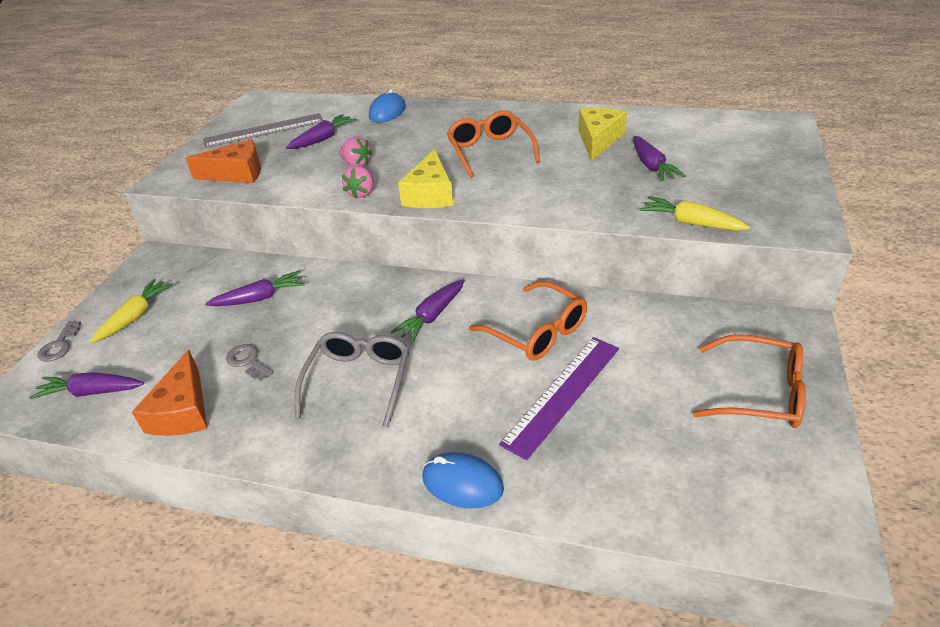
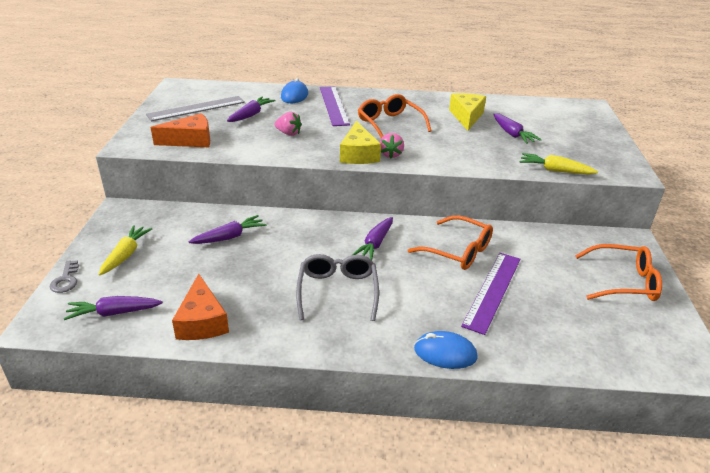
camera: 15 degrees left, 5 degrees down
(247, 361) = (240, 283): grey key -> none
(362, 193) = (303, 154): pink strawberry -> pink strawberry (391, 154)
(430, 125) = (334, 105): none -> purple ruler

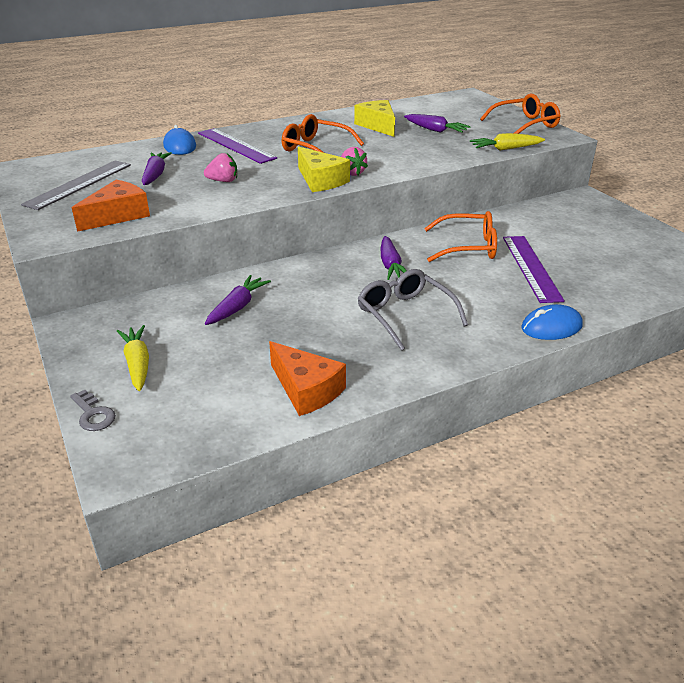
camera: 30 degrees left, 0 degrees up
(114, 313) = (198, 421): purple carrot -> none
(624, 282) = (614, 228): orange glasses -> orange glasses (525, 124)

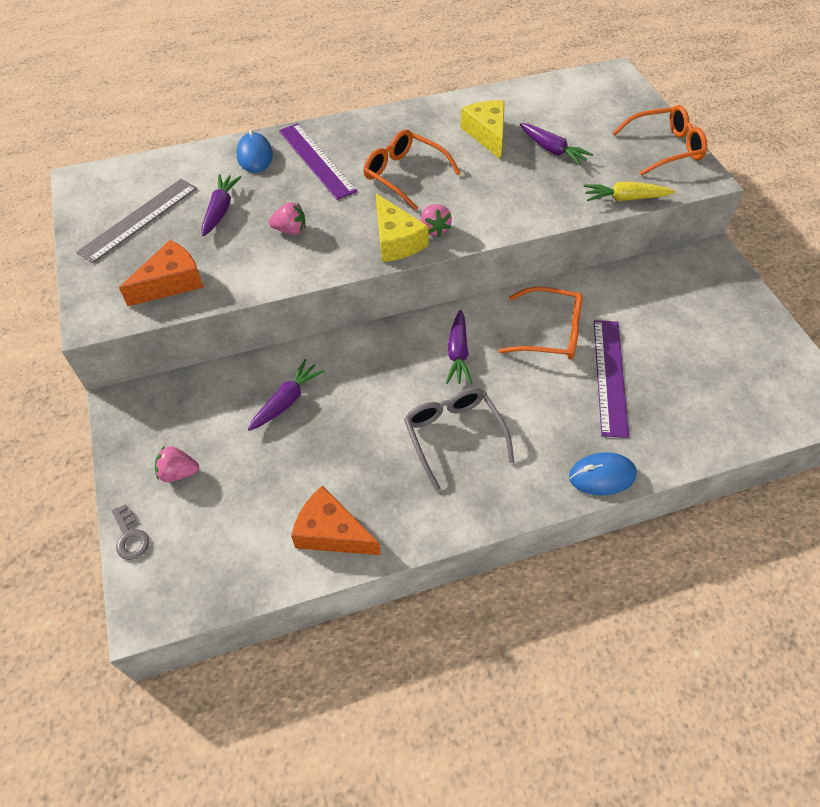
camera: 10 degrees right, 20 degrees up
(138, 364) = (178, 472): yellow carrot -> pink strawberry
(306, 389) = (331, 532): orange cheese -> orange cheese turned 150 degrees clockwise

